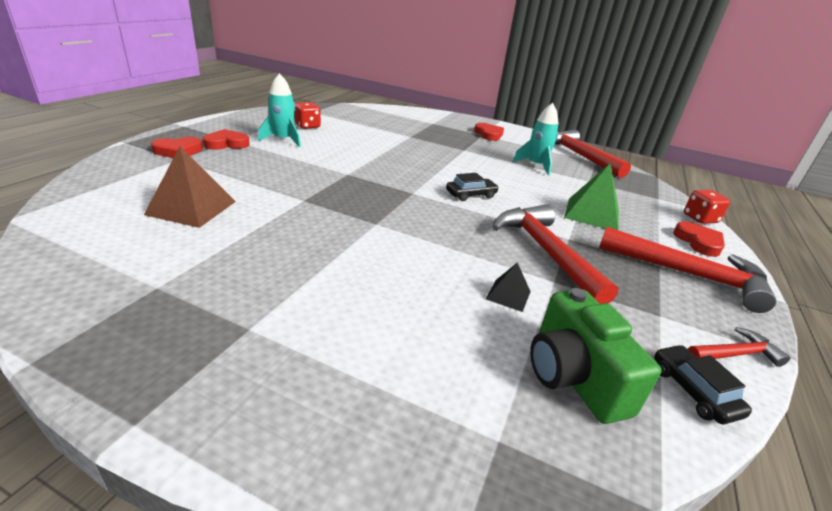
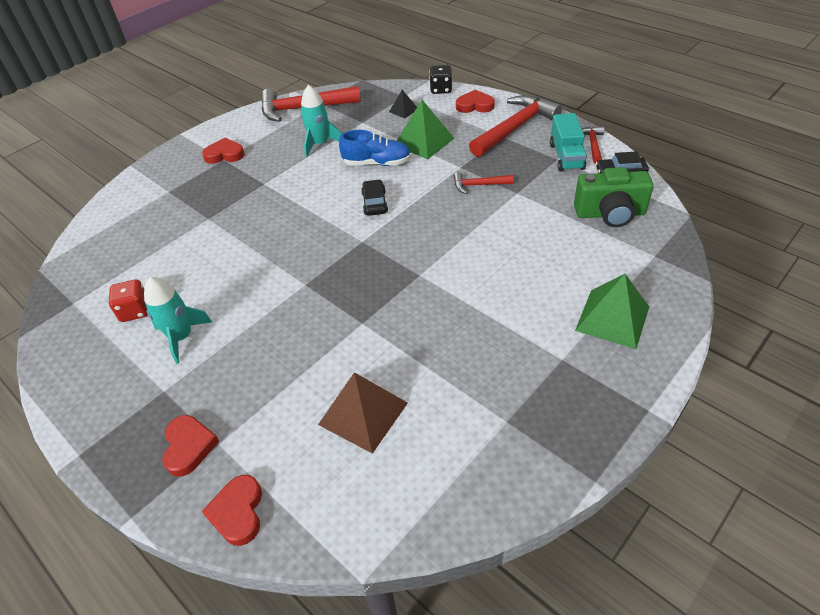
camera: 65 degrees left, 15 degrees up
(226, 144) = (176, 396): red heart -> red heart (238, 512)
(330, 380) = (612, 318): none -> green pyramid
(508, 295) = (531, 219): black pyramid -> black pyramid (403, 110)
(532, 192) = (377, 163): none -> blue shoe
(545, 252) = (478, 185): red hammer -> red hammer, size x0.50
(675, 324) = (566, 156): none -> turquoise truck
(700, 219) = (441, 89): red dice -> black dice

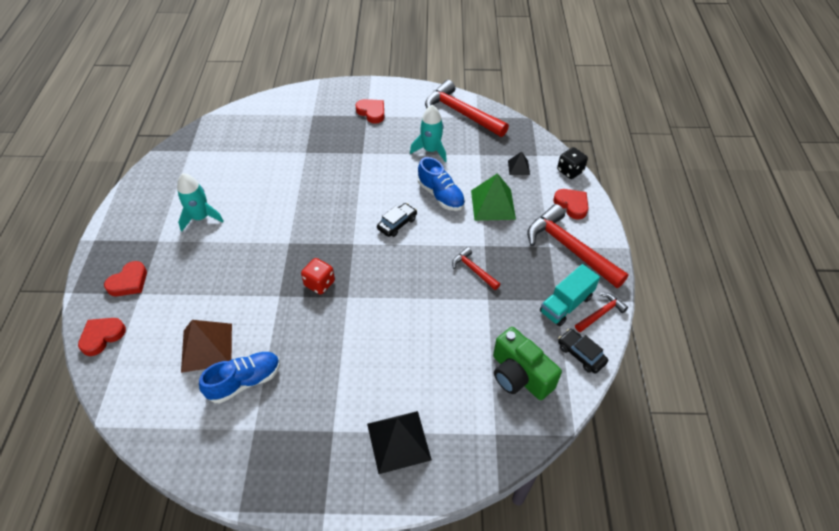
camera: 45 degrees right, 5 degrees up
(135, 311) = (204, 181): red dice -> red dice (319, 283)
(440, 400) = (245, 381): none -> blue shoe
(515, 128) = (569, 248): red hammer -> red hammer turned 135 degrees counterclockwise
(612, 318) = (398, 441): green pyramid -> black pyramid

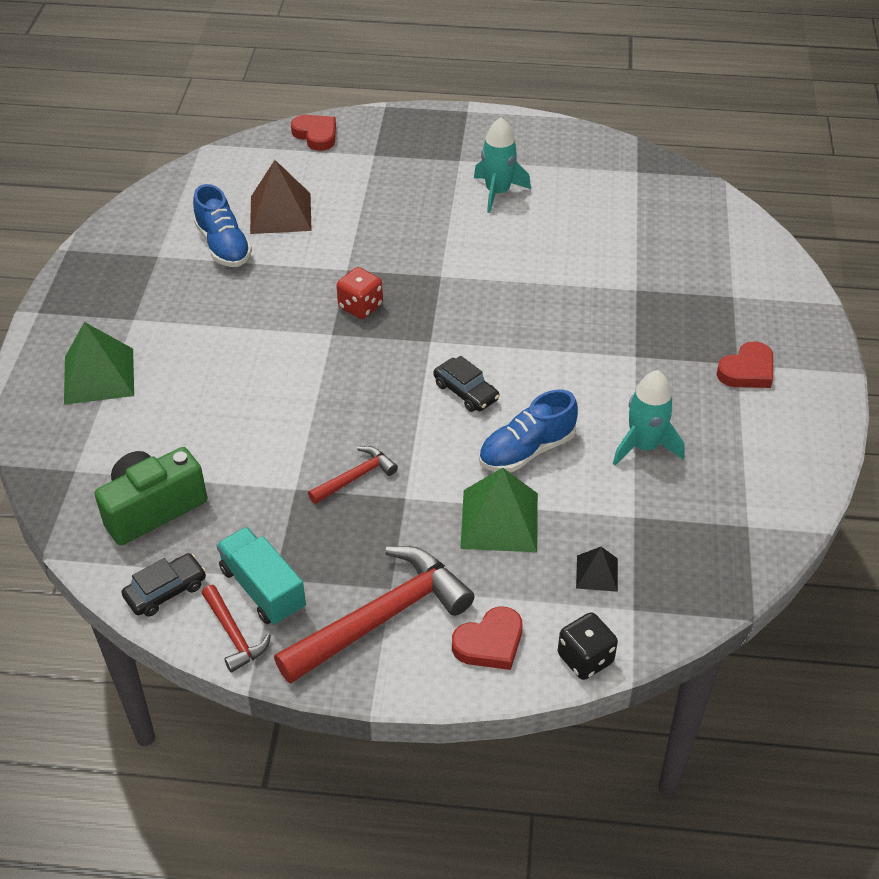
camera: 95 degrees right, 5 degrees down
(129, 282) = (393, 145): red heart -> none
(398, 441) = (99, 376): black pyramid -> green pyramid
(461, 113) = (757, 500): red hammer -> none

